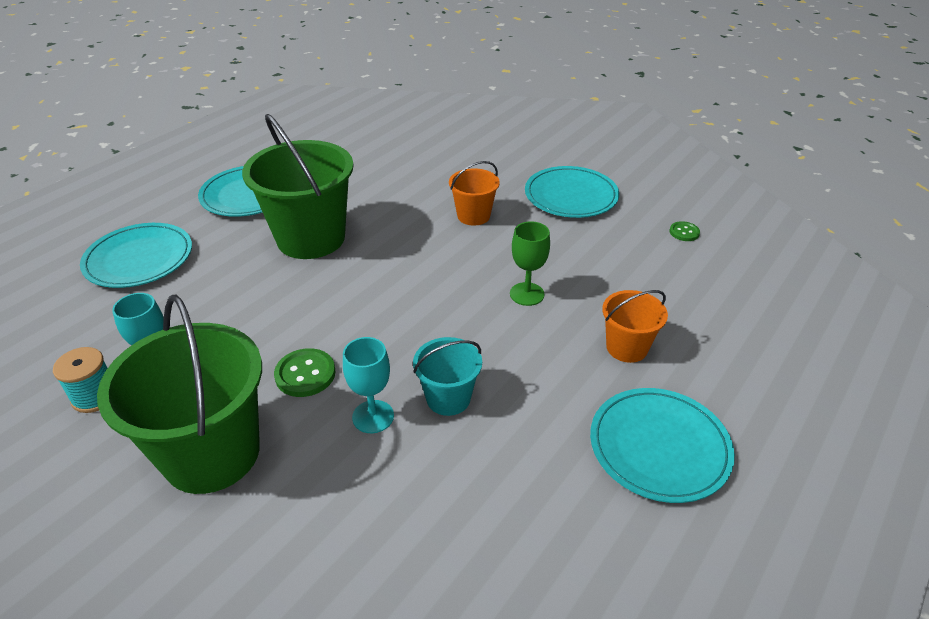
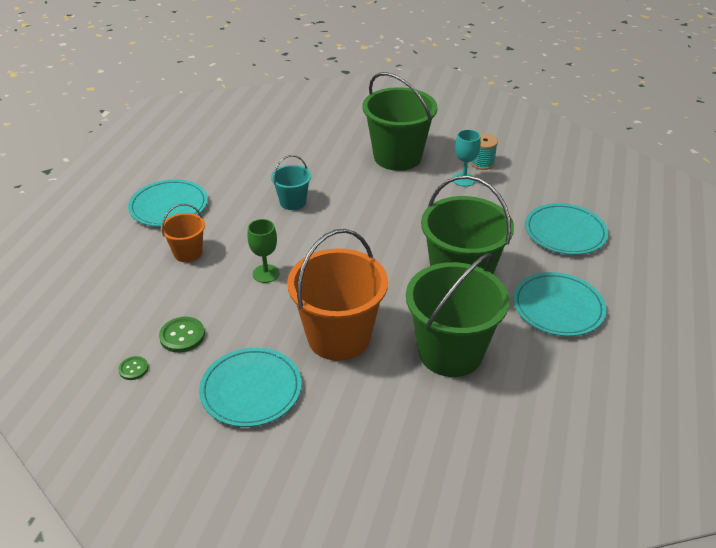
camera: 160 degrees right, 0 degrees up
(305, 374) = (382, 195): green button -> green button (182, 336)
(373, 416) = (329, 186): turquoise goblet -> none
(380, 185) = (450, 352): none -> green bucket
(473, 216) = (339, 337): orange bucket -> orange bucket, size x1.97

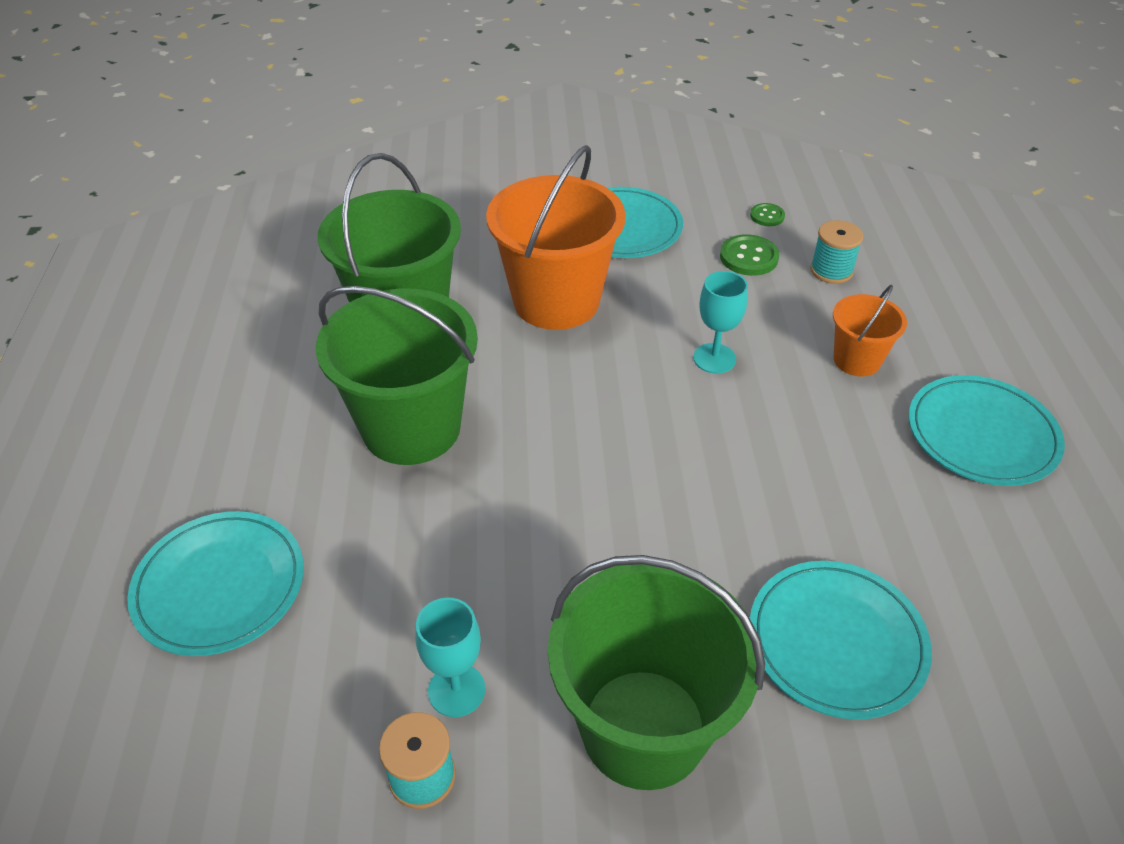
camera: 160 degrees right, 5 degrees up
(139, 310) = (831, 271): none -> turquoise spool
(266, 273) = (714, 358): green goblet -> turquoise goblet
(293, 202) = (780, 508): turquoise bucket -> none
(558, 307) = (248, 418): turquoise plate -> turquoise plate (836, 641)

